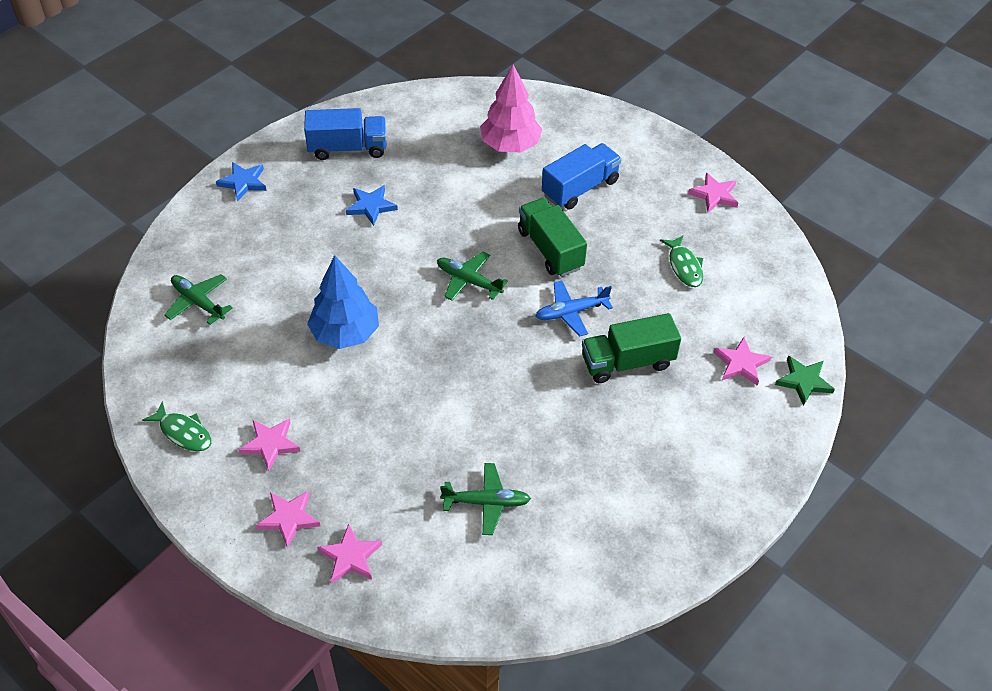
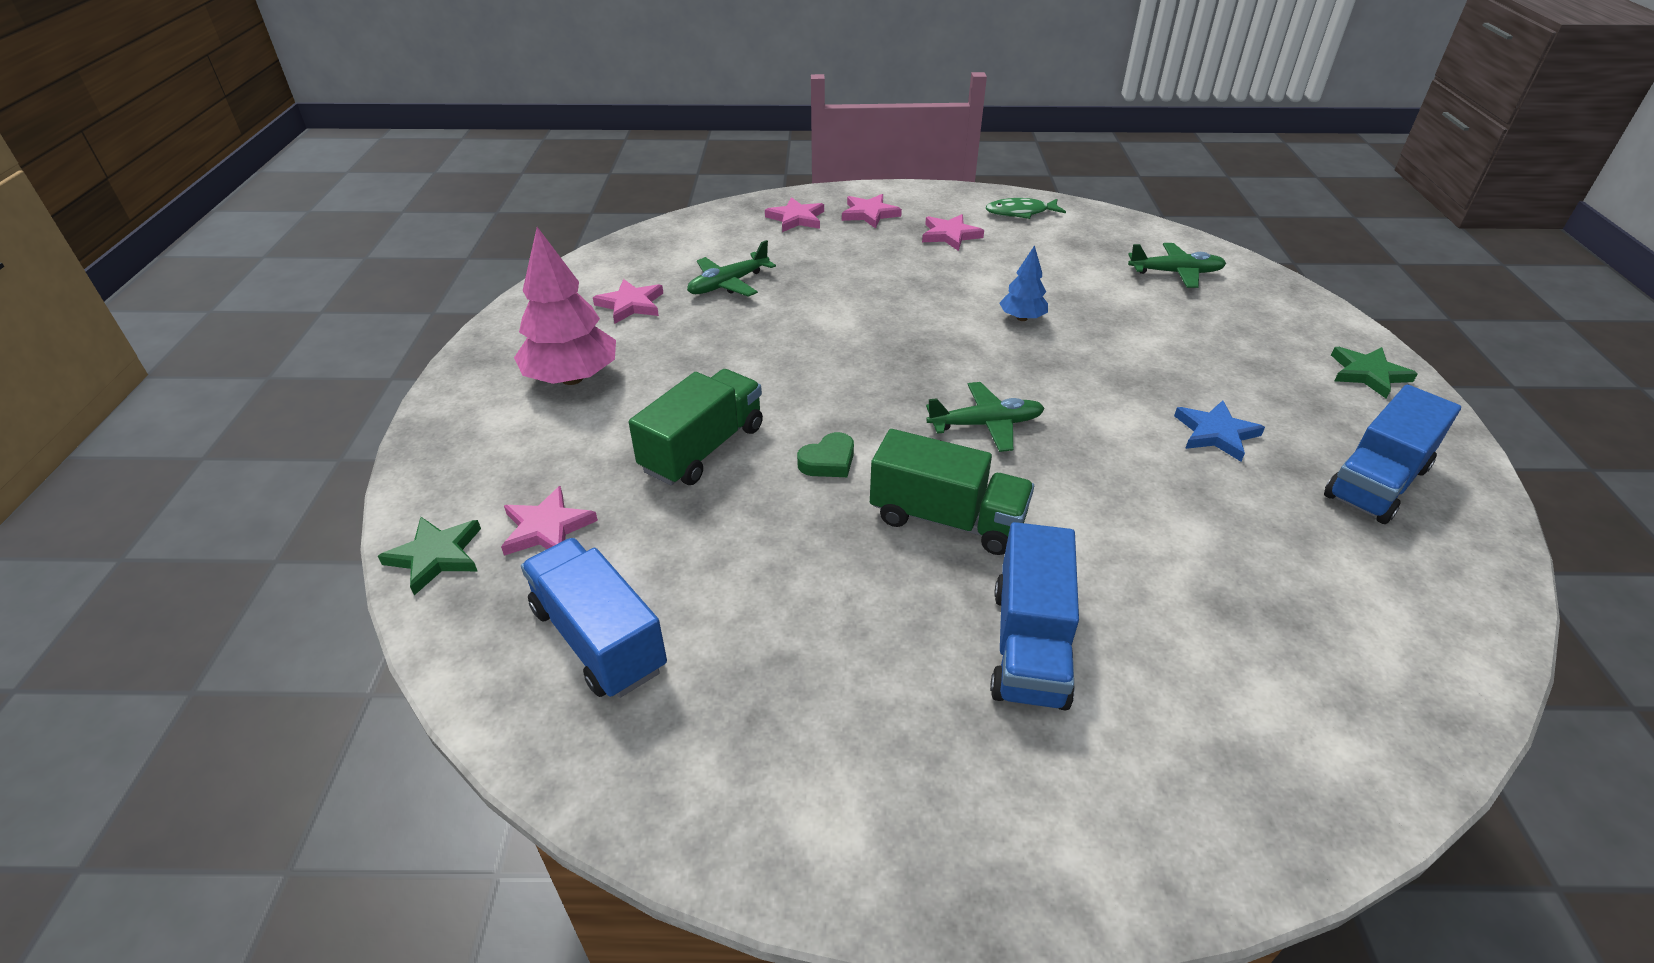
camera: 140 degrees right, 10 degrees down
(243, 182) = (1368, 374): blue star -> green star
(345, 333) = (1022, 318): blue tree -> blue tree, size x0.53
(510, 145) = (1228, 647): pink tree -> pink tree (572, 378)
(571, 312) = (828, 461): blue plane -> green heart
(684, 266) = (735, 618): green fish -> none
(714, 195) = (799, 809): pink star -> pink star (631, 304)
(748, 293) = (598, 639): none -> blue truck

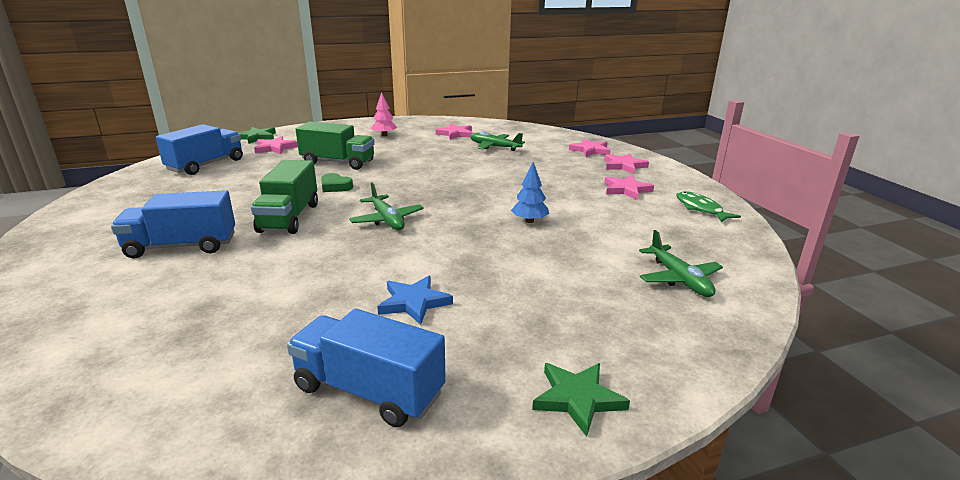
camera: 70 degrees right, 15 degrees down
(572, 378) = (384, 135): pink tree -> pink tree, size x0.53

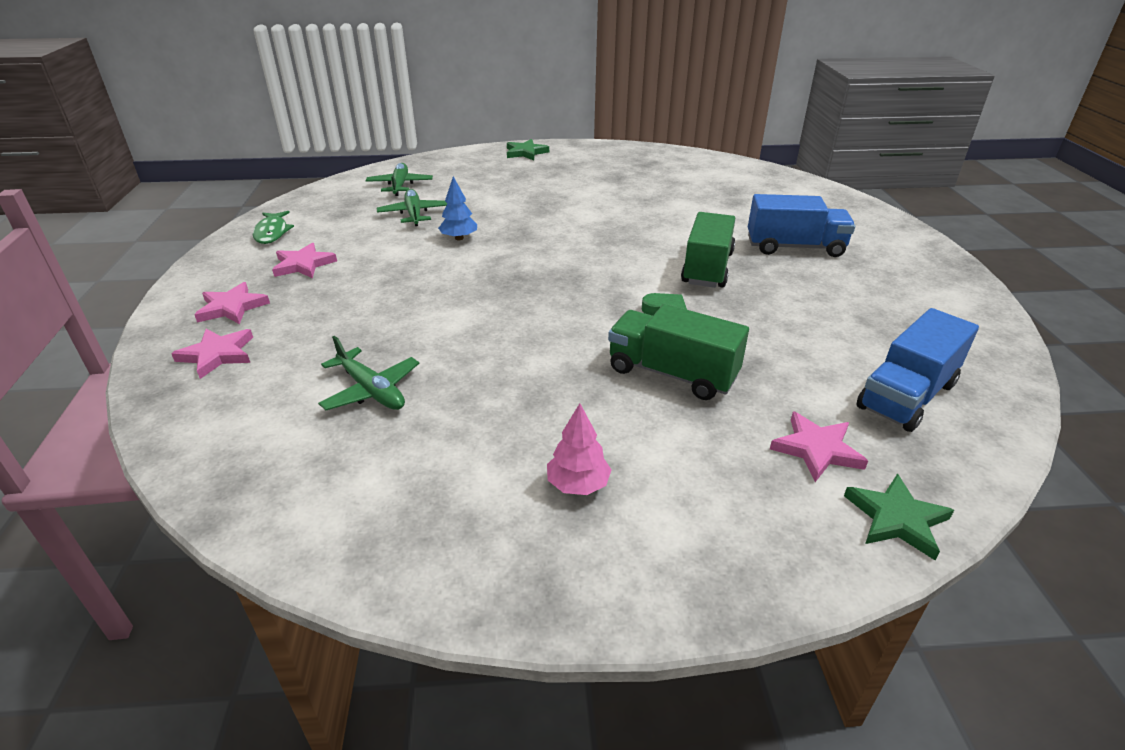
camera: 165 degrees left, 10 degrees up
(369, 391) = (623, 163): blue truck -> none
(387, 220) = (602, 254): green plane -> green plane (414, 214)
(414, 302) = (592, 191): blue star -> none
(456, 134) = (408, 464): pink star -> none

